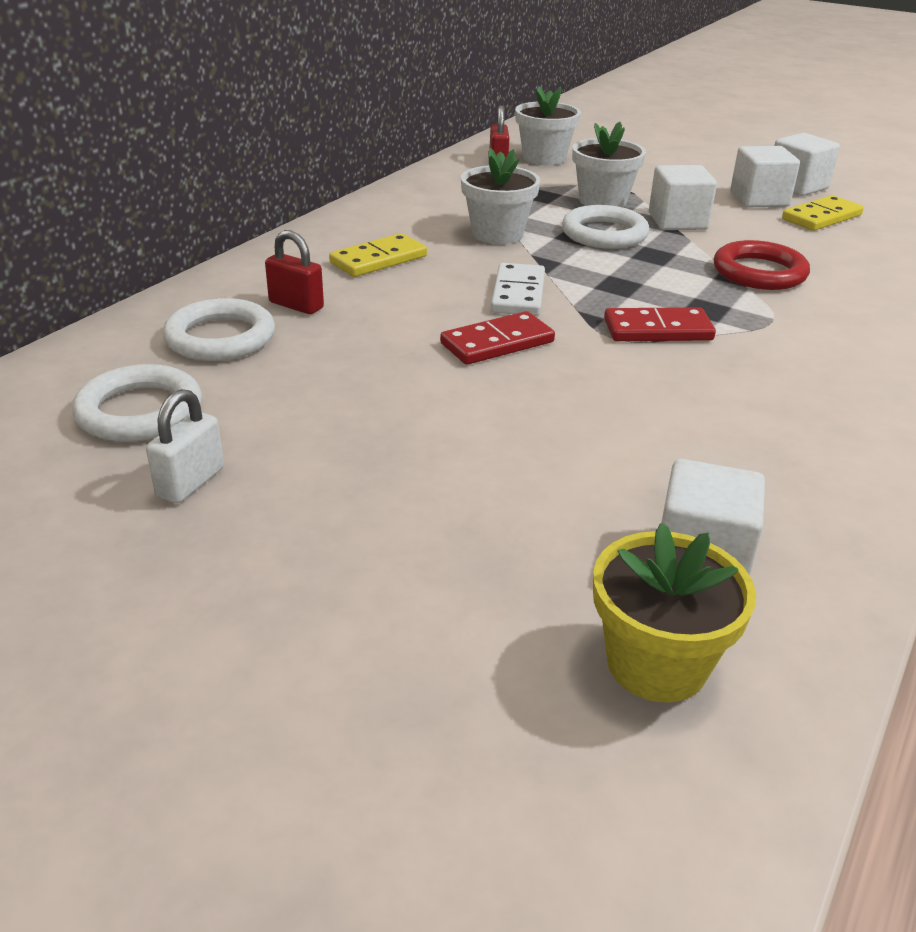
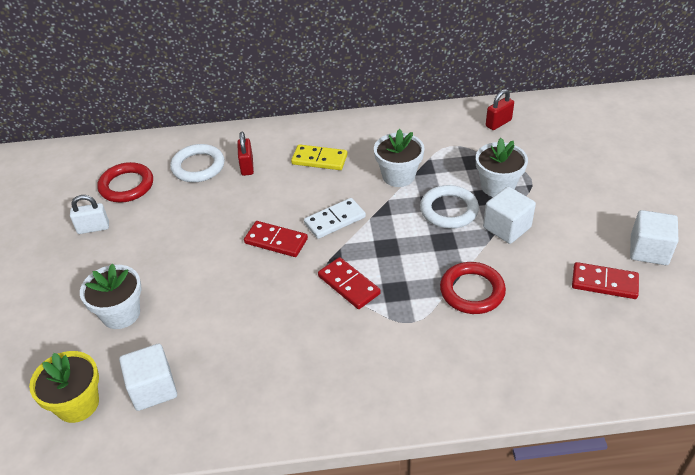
camera: 55 degrees right, 10 degrees up
(140, 411) = (126, 186): white ring -> red ring
(544, 158) = (533, 133): white flower pot -> white flower pot (121, 314)
(759, 199) = (596, 244): white cube -> none
(821, 217) = (604, 283): yellow domino -> red domino

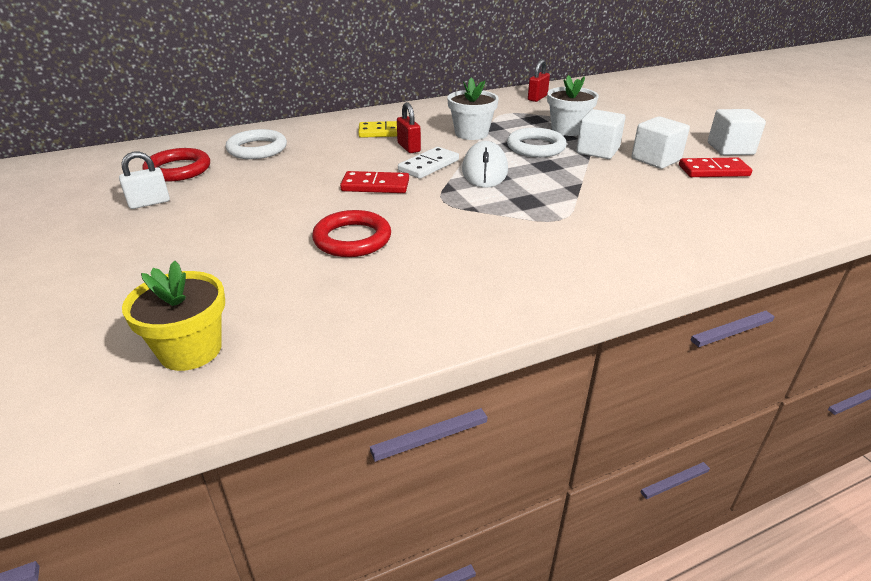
camera: 20 degrees left, 10 degrees down
(121, 314) = (216, 262): white flower pot -> none
(153, 388) = (292, 317): white cube -> white cube (656, 159)
(247, 166) = (312, 143): red padlock -> red padlock (409, 147)
(349, 285) = (475, 204): red domino -> none
(381, 238) = (485, 170): none -> white mouse
(472, 291) = (601, 191): red ring -> red ring (352, 239)

